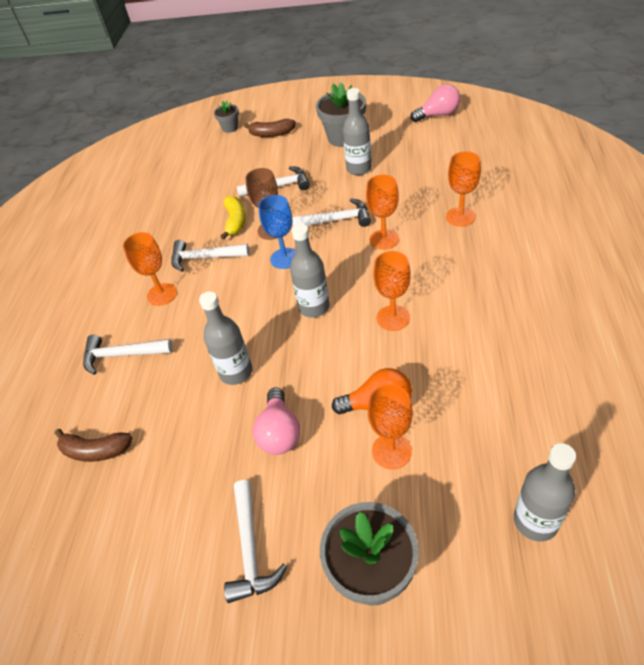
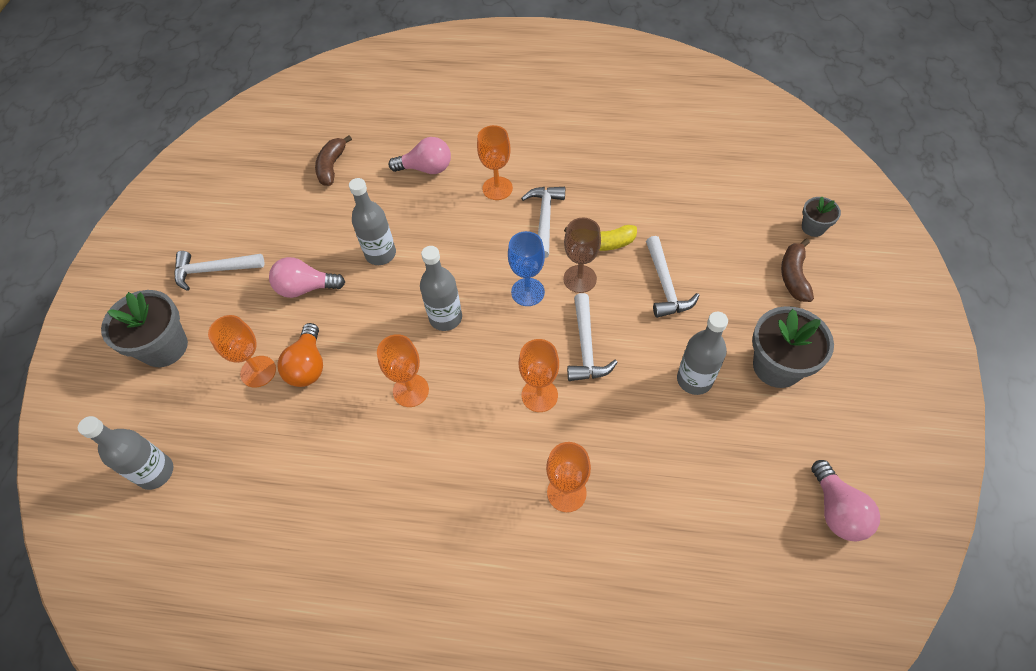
camera: 90 degrees right, 10 degrees up
(122, 355) = (426, 168): white hammer -> pink light bulb

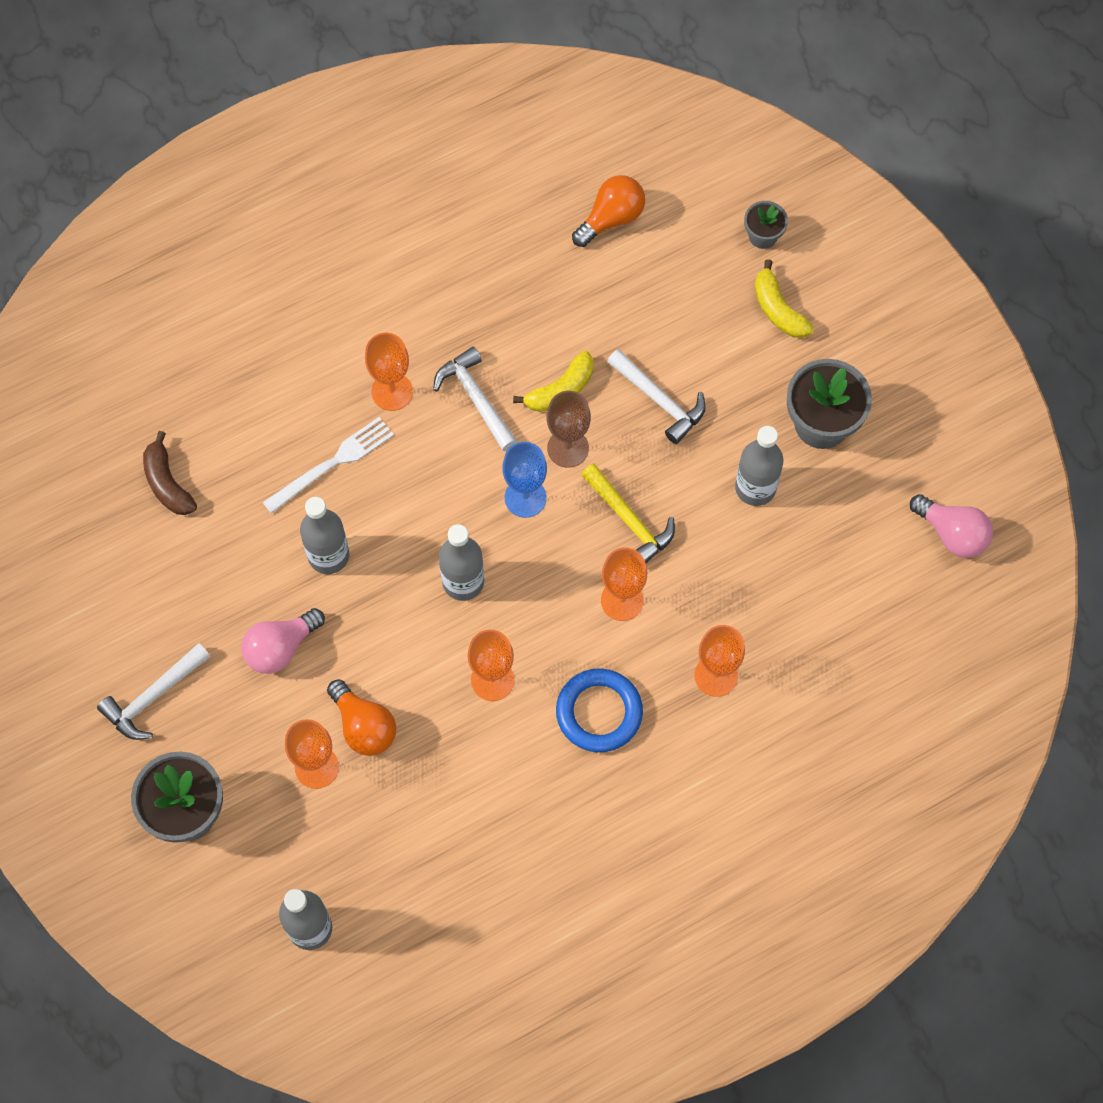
camera: 40 degrees left, 10 degrees up
(426, 168) = (286, 416): pink light bulb -> none
(429, 206) = (332, 463): none -> white fork
(462, 461) = (599, 712): none -> blue ring
(586, 347) = (629, 520): white hammer -> yellow hammer
(712, 167) = (611, 218): none -> orange light bulb
(793, 276) = (778, 309): brown banana -> yellow banana

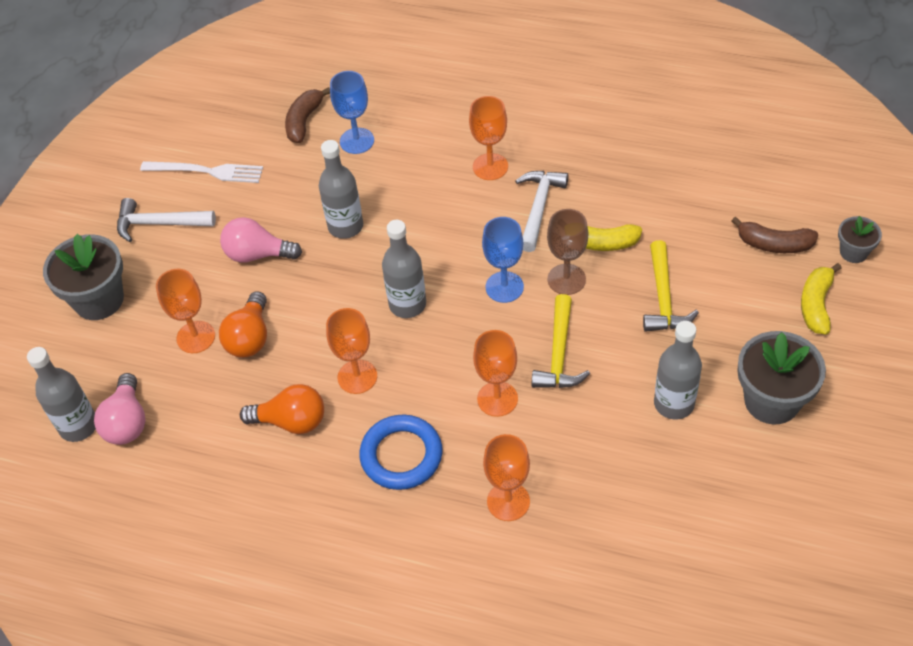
camera: 50 degrees right, 15 degrees down
(241, 463) = (357, 141): none -> blue goblet
(332, 463) = (408, 179): white fork -> white fork (206, 171)
(611, 218) = (749, 169): orange light bulb -> orange light bulb (291, 421)
(660, 400) = (663, 298): white hammer -> yellow hammer
(697, 278) = (774, 244): none -> brown banana
(952, 534) = (801, 557): pink light bulb -> pink light bulb (127, 422)

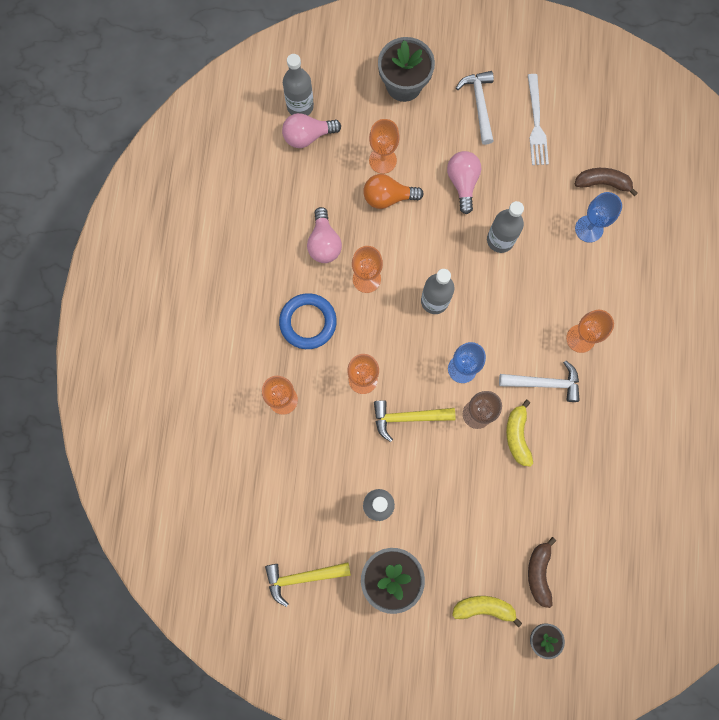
camera: 75 degrees right, 25 degrees up
(291, 421) = (324, 243): orange light bulb -> pink light bulb
(663, 298) = (471, 489): yellow hammer -> yellow hammer (302, 577)

